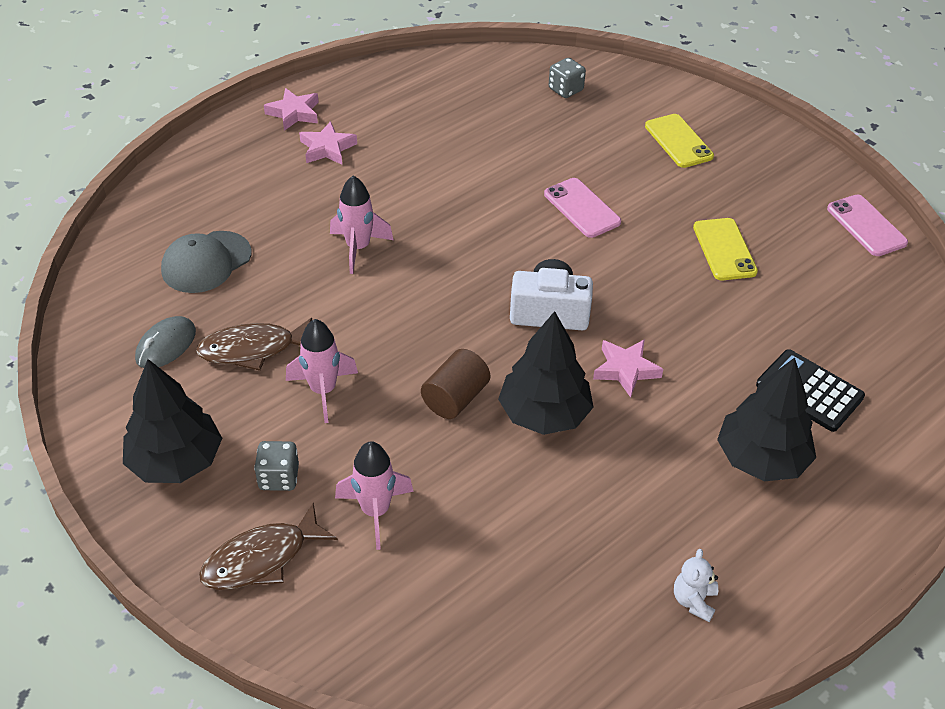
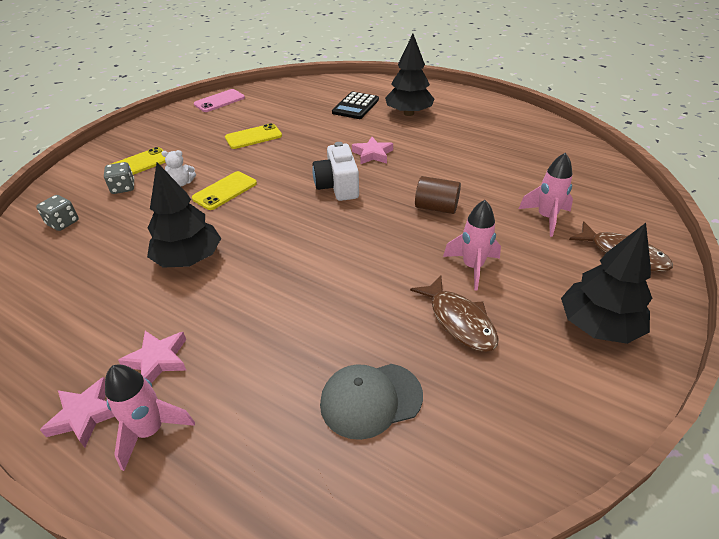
camera: 105 degrees left, 5 degrees down
(166, 345) = (494, 385): grey mouse -> none
(206, 262) = (370, 400): grey cap -> grey cap turned 135 degrees clockwise
(279, 477) = (561, 266): grey dice -> grey dice (123, 188)
(358, 248) = (308, 292): pink rocket -> pink rocket (150, 431)
(544, 414) = (425, 174): black tree -> black tree (189, 259)
(582, 208) = (225, 191): pink phone -> yellow phone
(694, 601) = (504, 120): white teddy bear -> white teddy bear (182, 183)

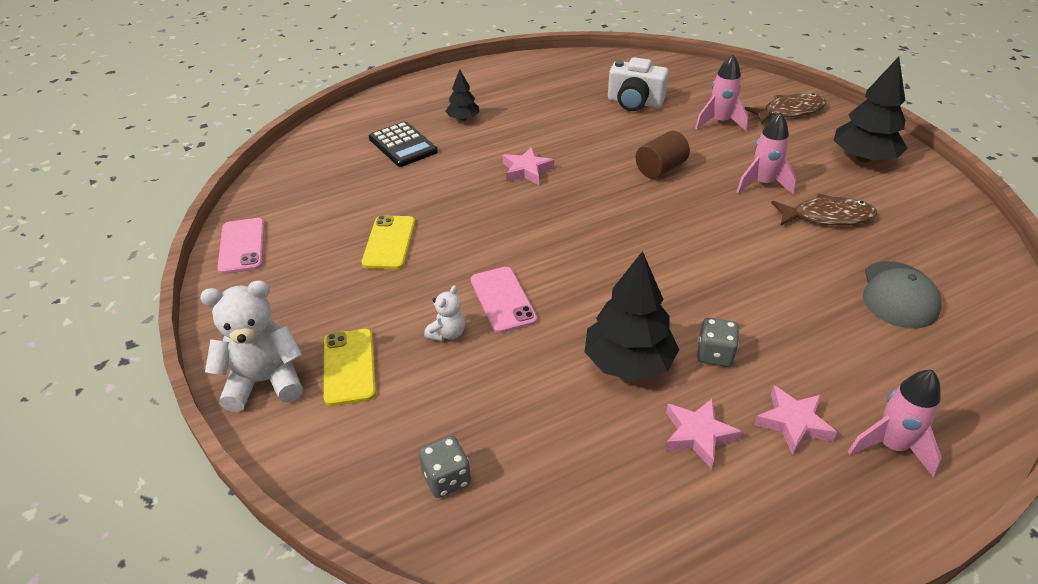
camera: 60 degrees left, 0 degrees up
(85, 415) = (853, 497): pink star -> pink star (698, 435)
(118, 146) = (264, 381): none -> white teddy bear
(123, 188) = (404, 396): grey dice -> grey dice (714, 354)
(225, 191) = (503, 300): yellow phone -> pink phone
(337, 186) = (570, 214): white camera -> white camera (634, 102)
(409, 113) = (463, 119): black tree -> black tree, size x0.54

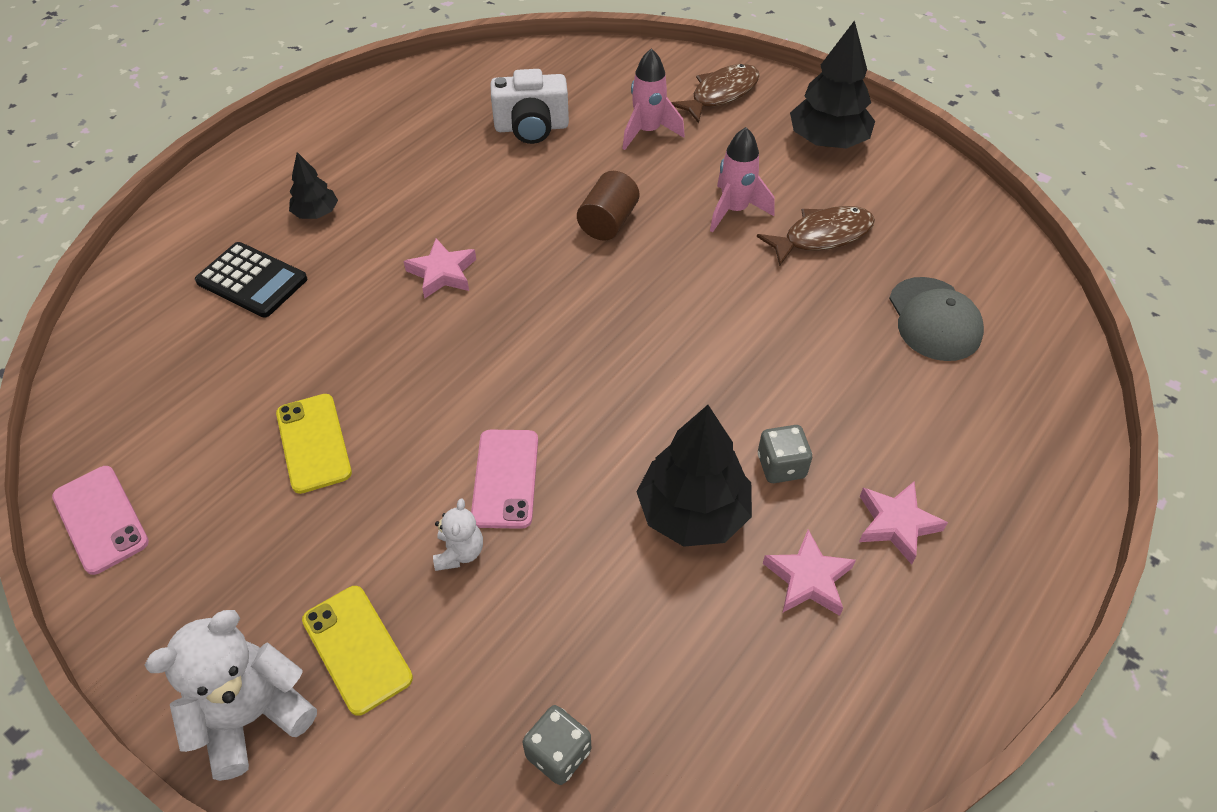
camera: 25 degrees left, 10 degrees up
(503, 300) = (505, 478): pink phone -> pink phone turned 45 degrees clockwise
(891, 446) = (999, 515): pink rocket -> none

